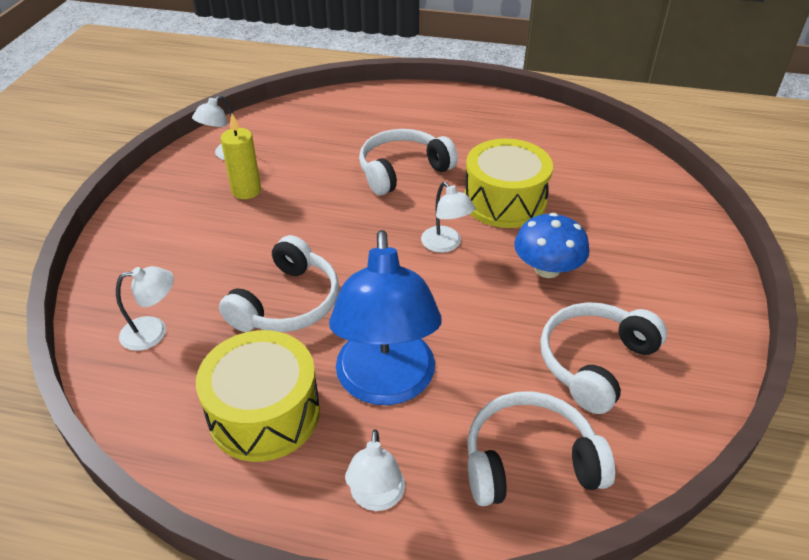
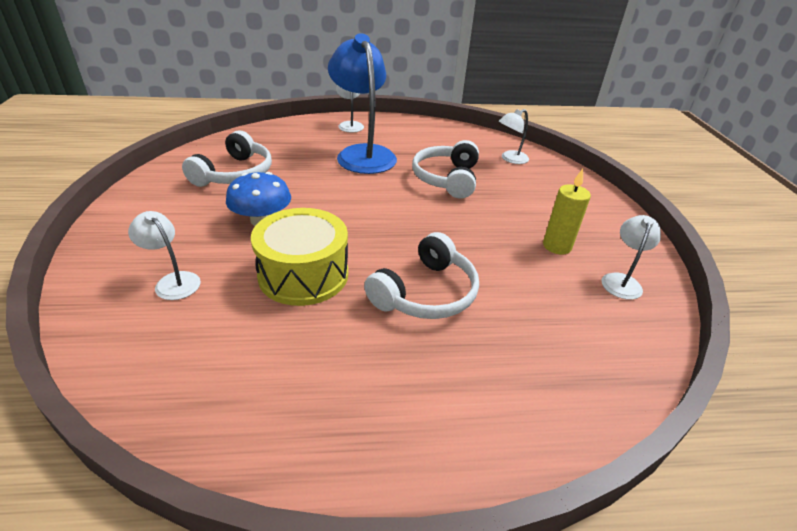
camera: 160 degrees right, 5 degrees down
(264, 413) = (419, 140): yellow drum -> none
(445, 245) = (352, 226): white lamp -> white lamp (173, 281)
(529, 461) = (279, 138): white headphones -> none

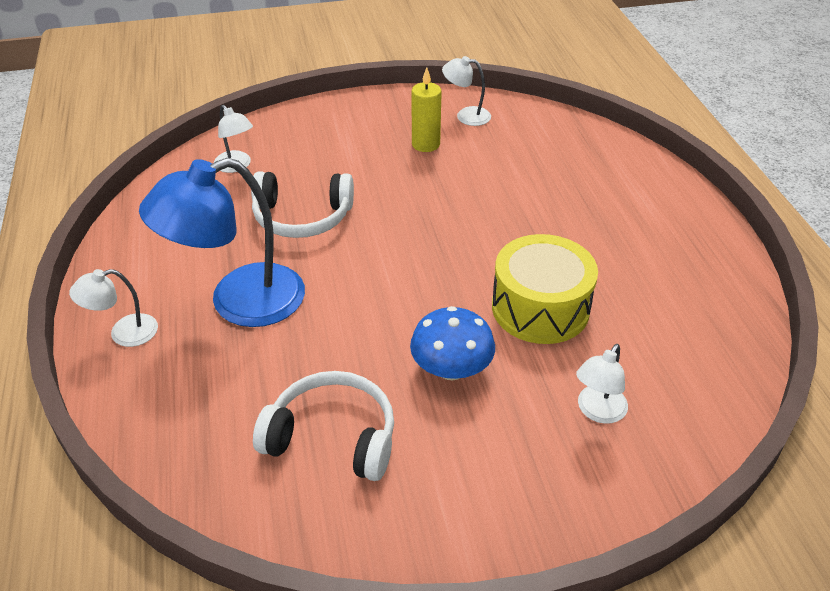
camera: 95 degrees left, 5 degrees up
(426, 293) = (531, 222): white headphones -> none

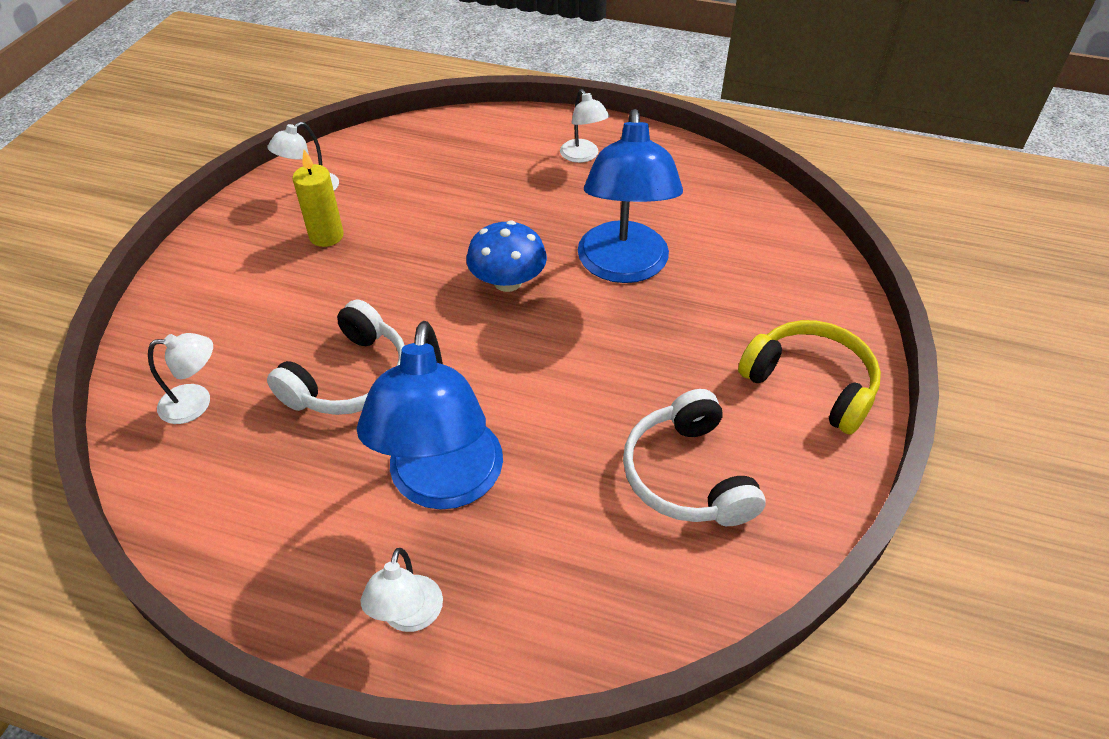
camera: 60 degrees left, 5 degrees up
(332, 437) = (687, 475): white headphones -> white headphones turned 60 degrees counterclockwise
(451, 368) = (656, 356): blue mushroom -> blue mushroom (507, 281)
(503, 492) = (811, 384): none -> yellow headphones
(540, 308) = (623, 267): yellow drum -> blue lamp
(597, 411) = (759, 290): white lamp -> white lamp (583, 156)

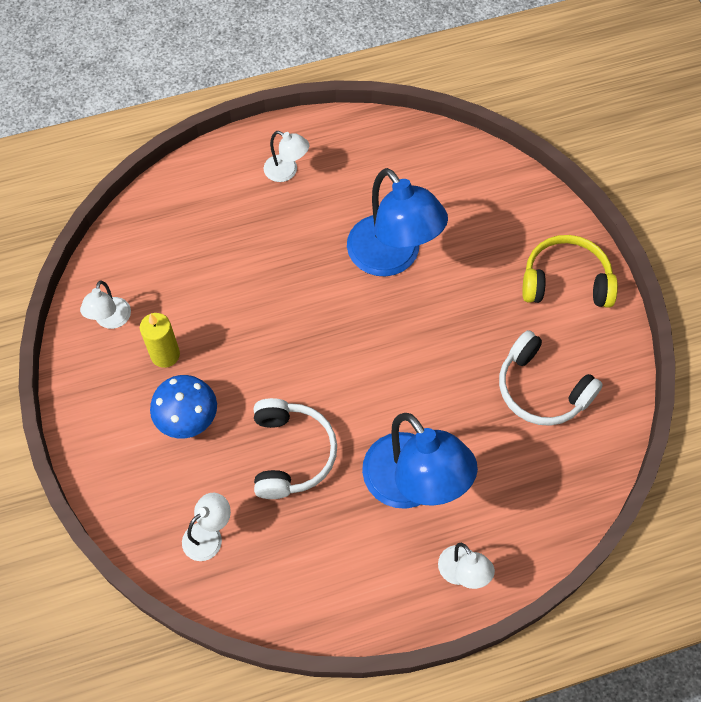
camera: 35 degrees left, 15 degrees up
(507, 281) = (327, 316): blue mushroom -> blue mushroom (187, 417)

